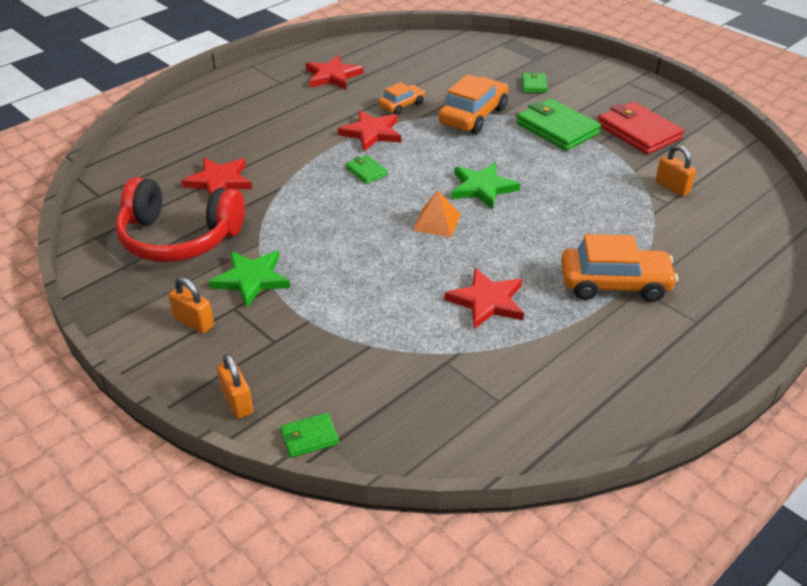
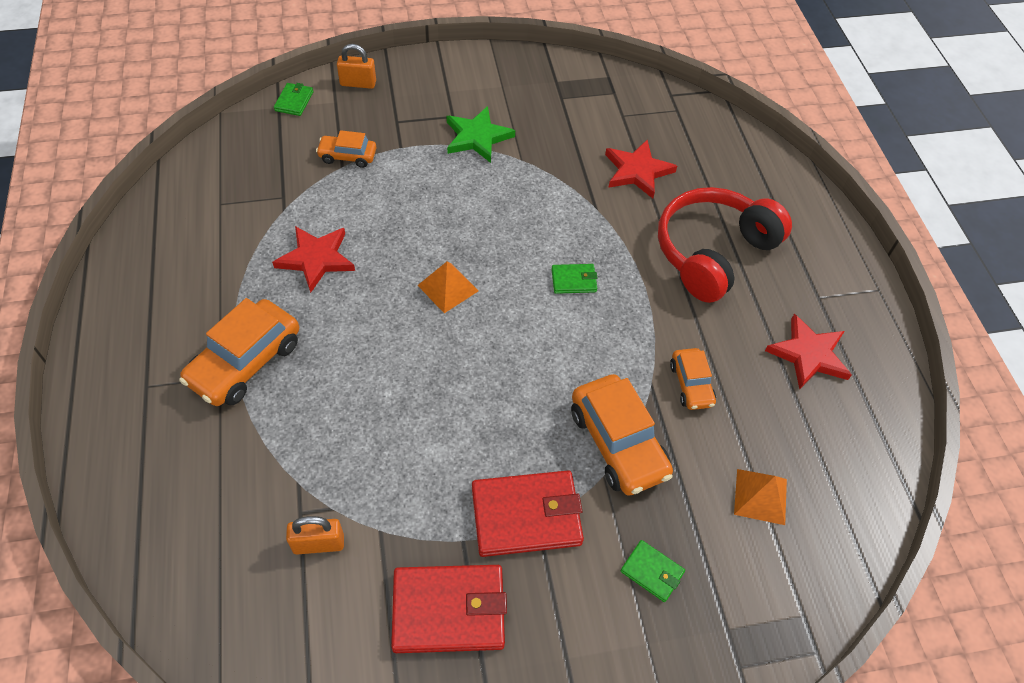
camera: 120 degrees right, 15 degrees up
(179, 238) = (568, 118): red headphones -> red headphones (713, 252)
(194, 322) = (456, 92): orange padlock -> none
(353, 349) = (347, 156): none -> orange car
(371, 133) = (646, 323): red star -> none
(449, 68) = (760, 496): none -> orange pyramid
(482, 188) = (470, 357): green star -> none
(557, 128) = (526, 515): green wallet -> red wallet

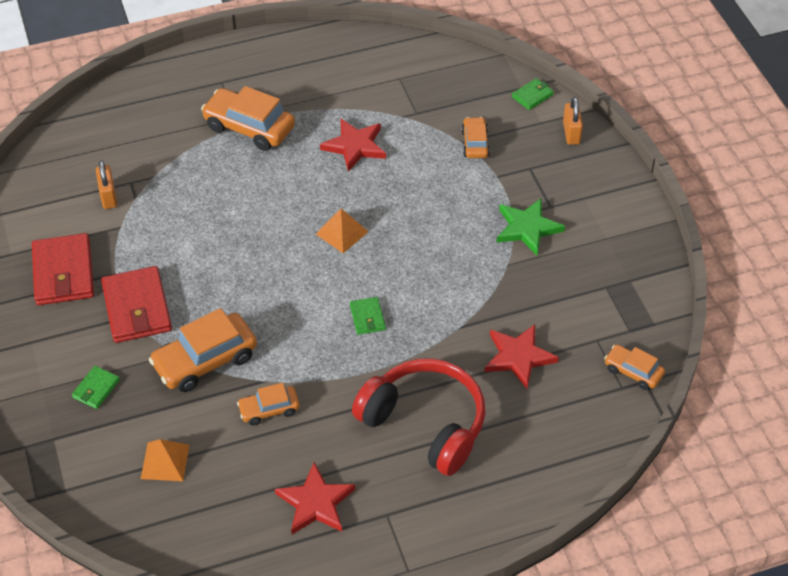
camera: 85 degrees right, 5 degrees down
(294, 101) = (532, 96): green wallet -> green wallet turned 45 degrees counterclockwise
(660, 100) = (633, 372): none -> orange car

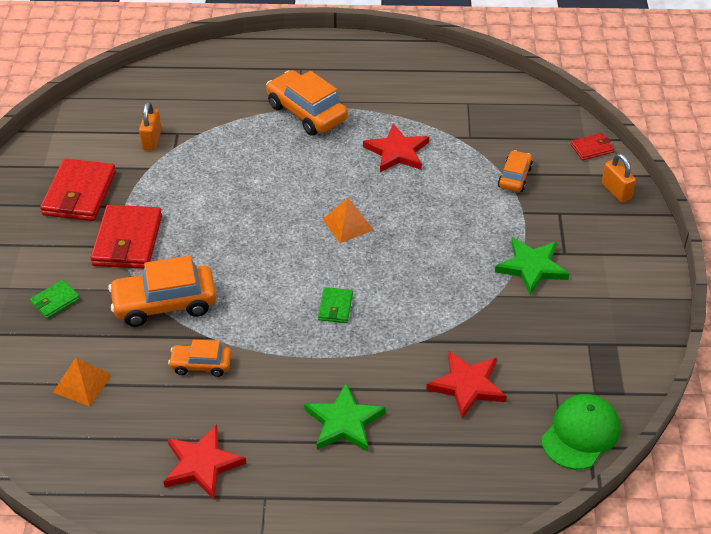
camera: 20 degrees right, 5 degrees down
(425, 424) = (344, 422): red headphones -> green star
(532, 96) = (591, 148): green wallet -> red wallet
(571, 133) = (616, 191): orange padlock -> orange padlock turned 45 degrees counterclockwise
(633, 372) = (580, 434): orange car -> green cap

